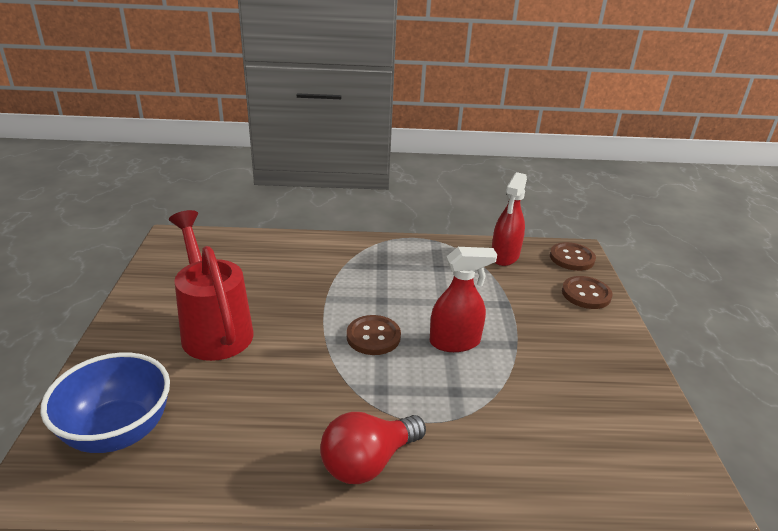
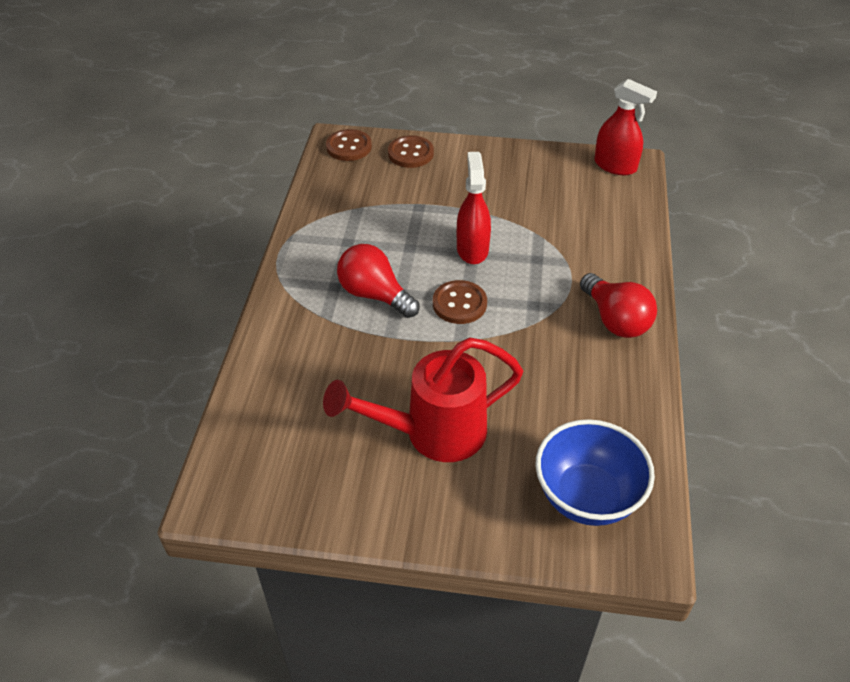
camera: 80 degrees left, 15 degrees up
(375, 287) = (374, 295): none -> red light bulb
(504, 256) = (335, 190): red spray bottle -> red spray bottle (615, 166)

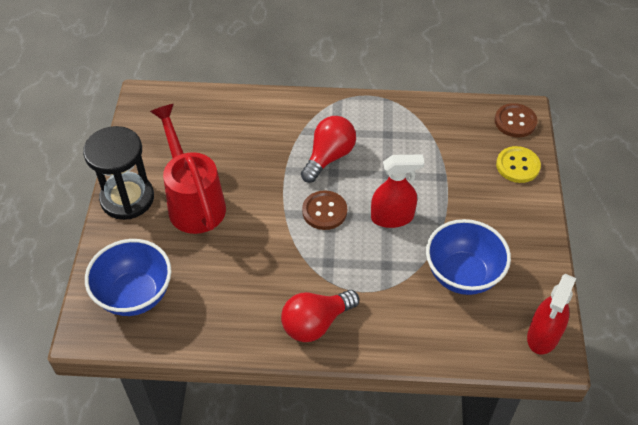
camera: 85 degrees right, 5 degrees up
(410, 153) = (517, 166): brown button -> yellow button
(419, 514) = (127, 198): none -> black hourglass
(549, 206) = (462, 275): none -> blue bowl

